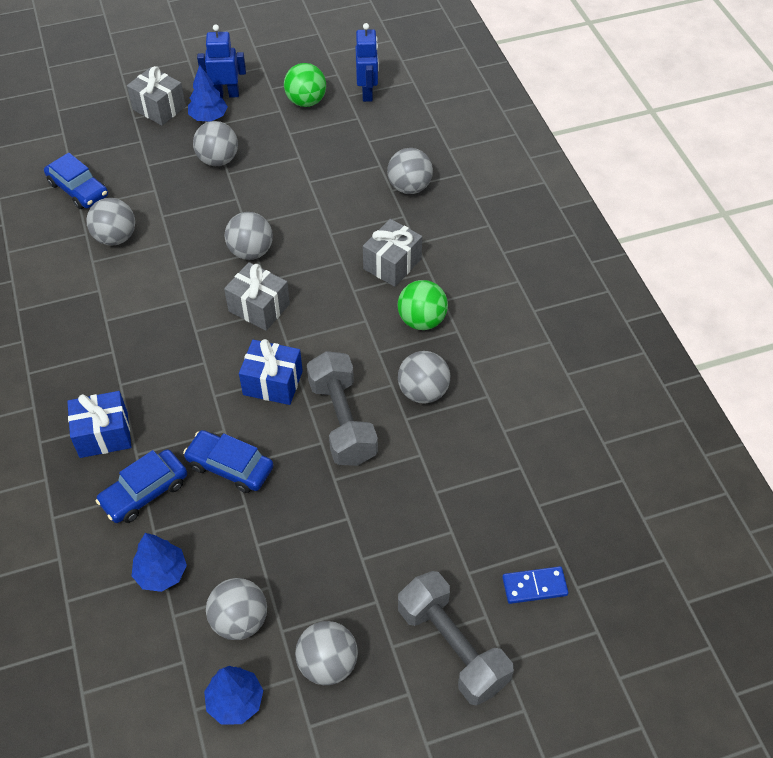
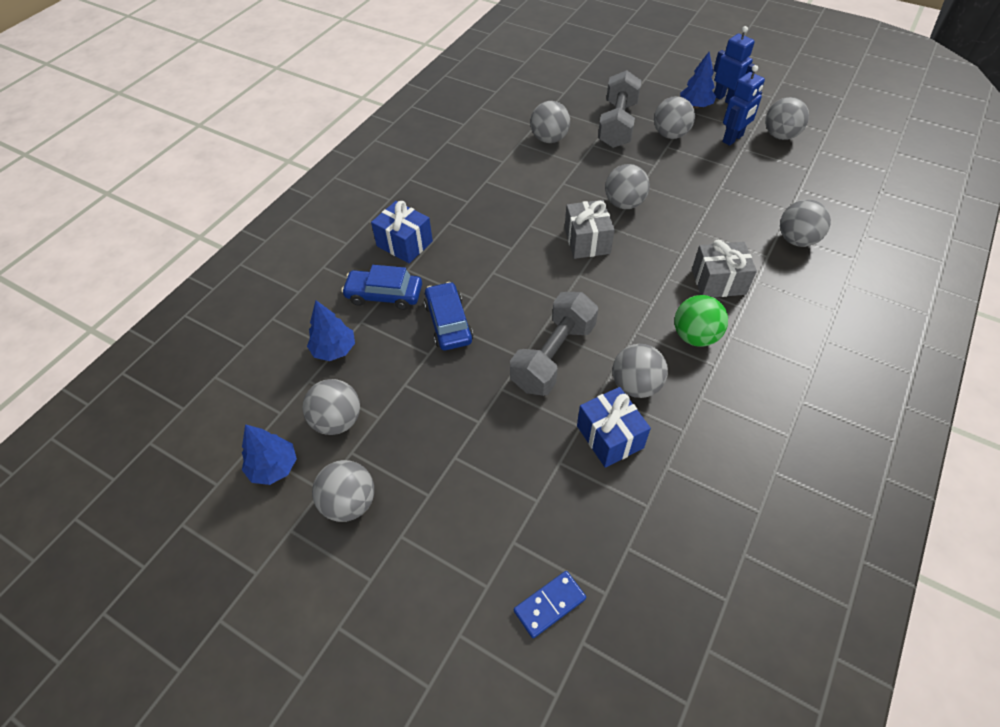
camera: 50 degrees right, 0 degrees up
(78, 189) = (561, 98): blue car -> none
(159, 108) = (668, 82): grey gift -> none
(273, 383) = (538, 294): blue gift -> blue gift (609, 437)
(306, 101) = (780, 135): green ball -> grey ball
(367, 93) = (838, 157): blue robot -> blue robot (733, 139)
(452, 647) = (437, 581): grey dumbbell -> grey dumbbell (617, 125)
(534, 586) = (549, 604): blue domino -> blue domino turned 75 degrees counterclockwise

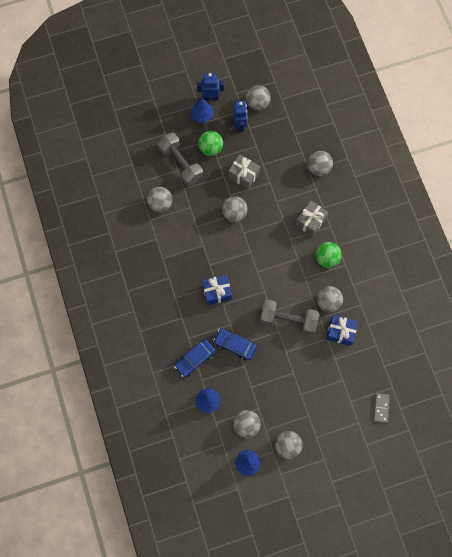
camera: 50 degrees left, 20 degrees up
(404, 244) = (171, 327): blue gift -> blue gift (217, 292)
(549, 604) = (381, 408): blue domino -> grey domino
(553, 356) = (288, 319): grey dumbbell -> grey dumbbell turned 60 degrees counterclockwise
(587, 241) = (241, 250): grey gift -> grey gift (243, 175)
(670, 135) = (211, 148): grey ball -> green ball

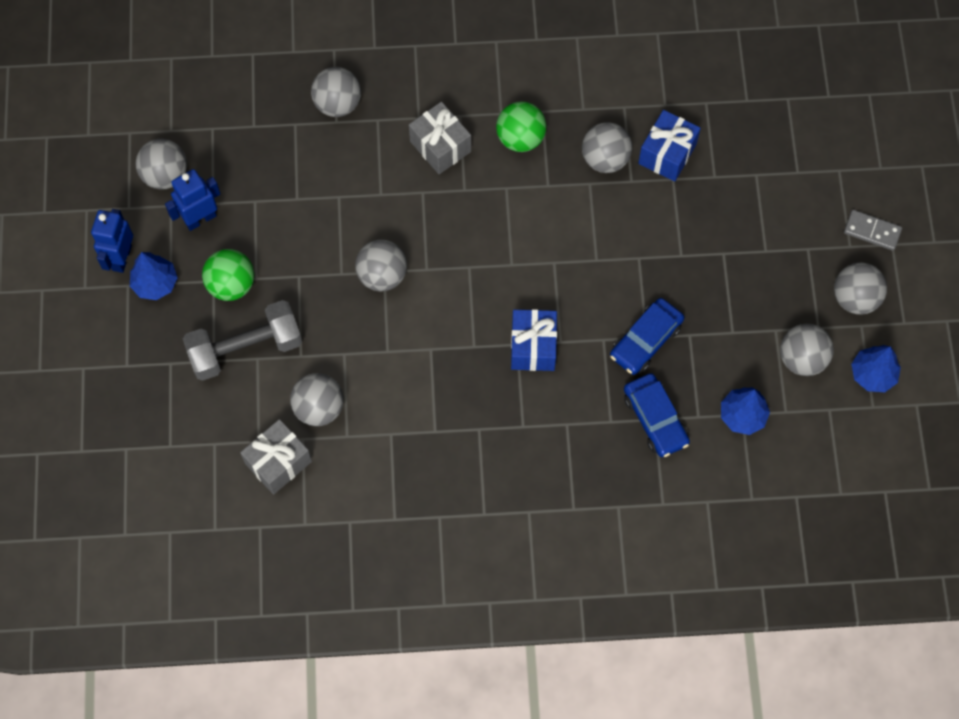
camera: 75 degrees left, 5 degrees down
(240, 125) = (200, 219): blue robot -> blue robot turned 45 degrees counterclockwise
(243, 175) = (308, 239): grey gift -> grey gift (278, 462)
(288, 319) = (620, 235): grey dumbbell -> none
(381, 408) = (821, 127): grey domino -> grey domino (872, 231)

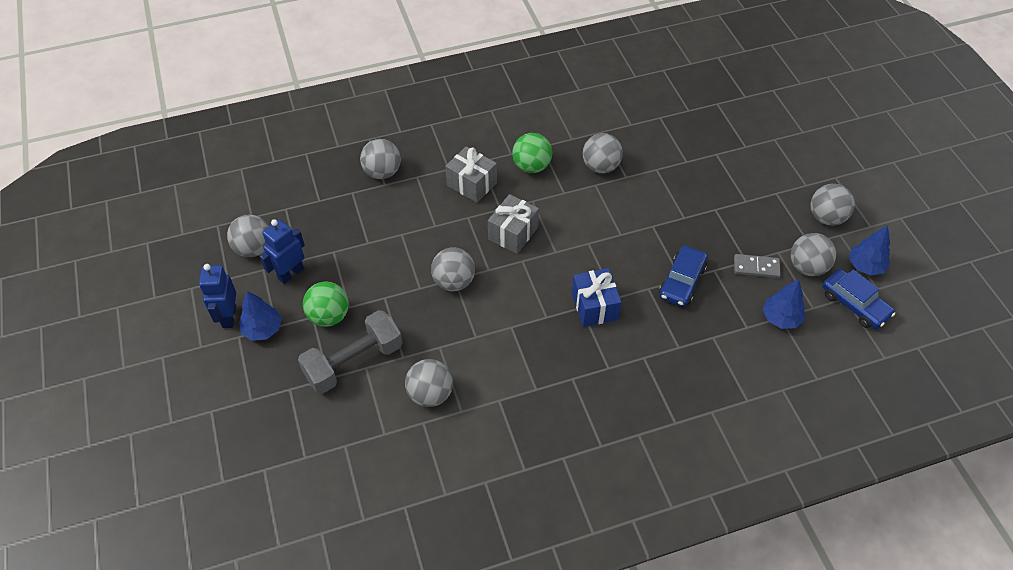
camera: 15 degrees left, 15 degrees down
(278, 462) = (407, 447): grey gift -> grey gift (513, 233)
(655, 419) = (713, 337): blue car -> blue car (854, 304)
(667, 154) = (645, 154): blue gift -> none
(872, 231) = (817, 172): grey domino -> grey domino (756, 267)

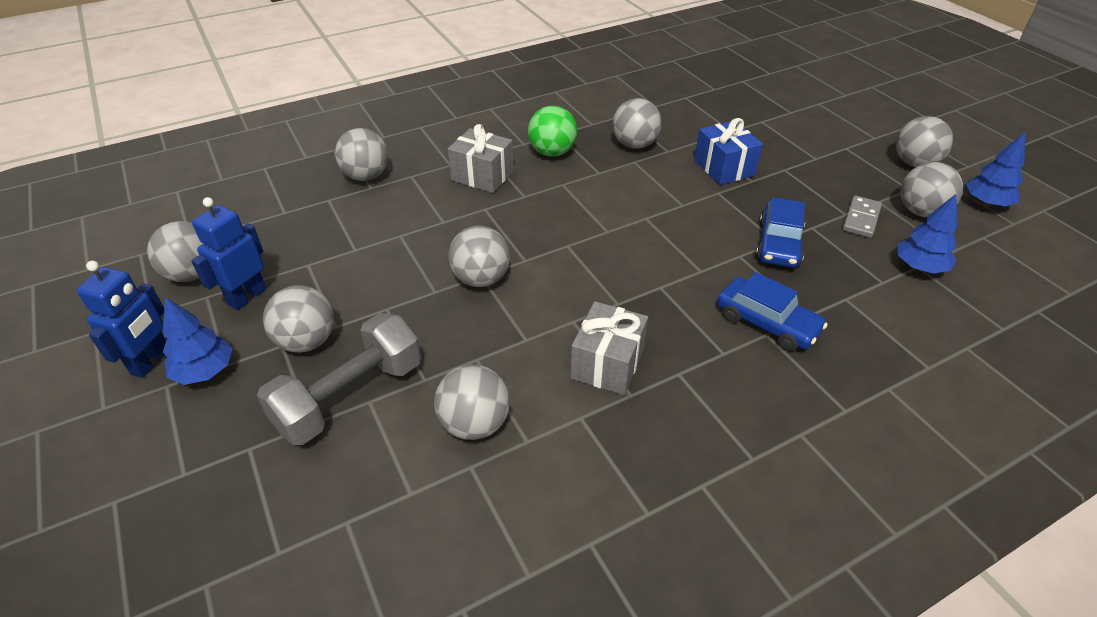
camera: 10 degrees left, 10 degrees down
(228, 317) = (151, 361): blue robot -> blue robot turned 150 degrees counterclockwise
(329, 316) = (307, 341): green ball -> grey ball
(513, 233) = (547, 218): grey gift -> grey gift (607, 364)
(594, 306) = (678, 283): blue gift -> blue gift (724, 168)
(756, 267) = (861, 219): grey domino -> grey domino turned 60 degrees counterclockwise
(854, 304) = (998, 242): blue car -> blue car (767, 323)

